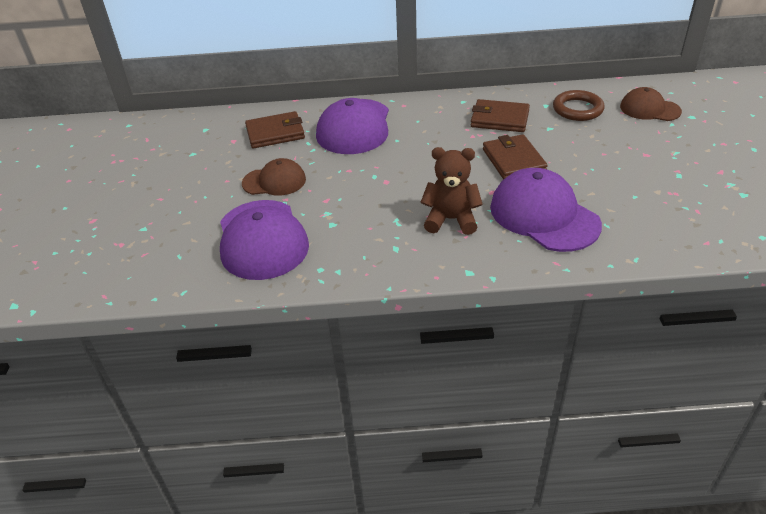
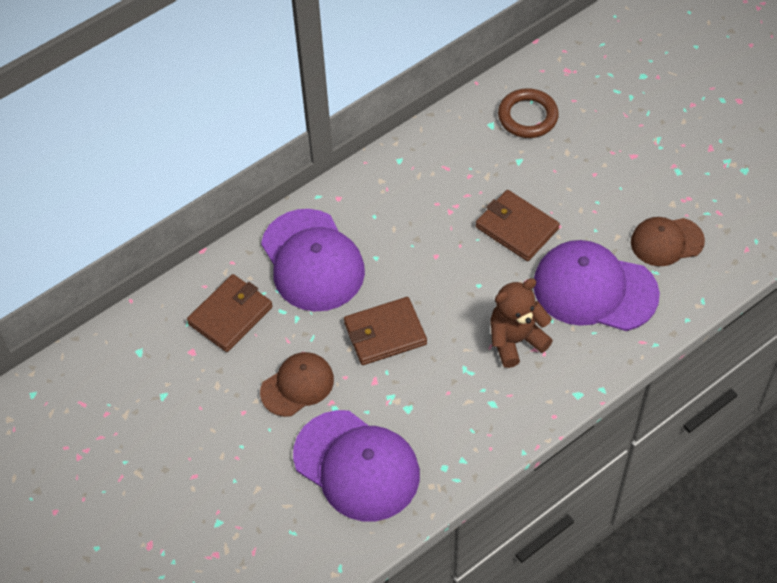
camera: 35 degrees left, 15 degrees up
(499, 119) = (459, 171): brown wallet -> brown wallet (385, 333)
(649, 109) = (597, 83): brown cap -> brown cap (666, 242)

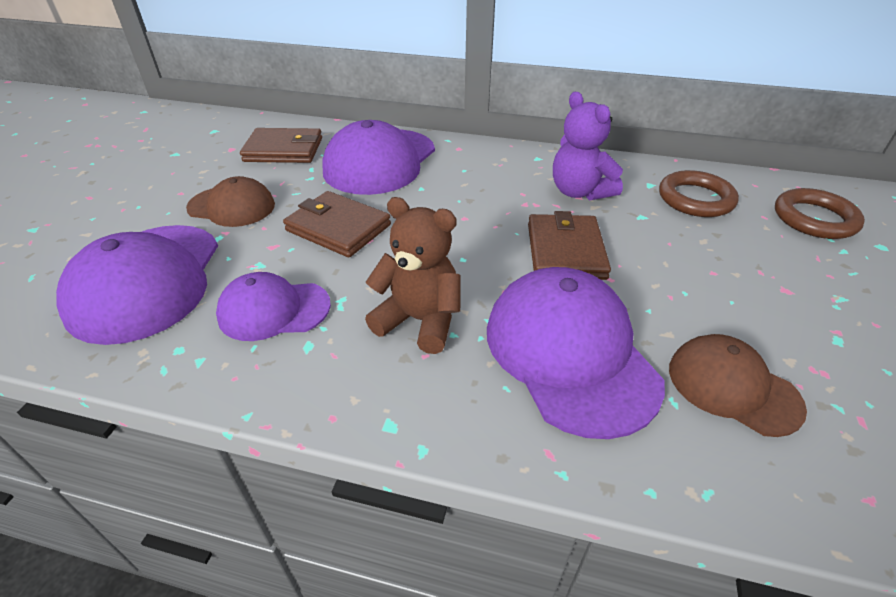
camera: 50 degrees right, 15 degrees down
(446, 407) = (274, 310): none -> purple cap
(464, 171) = (579, 192): none -> purple teddy bear
(597, 79) = (814, 219): none -> brown ring

